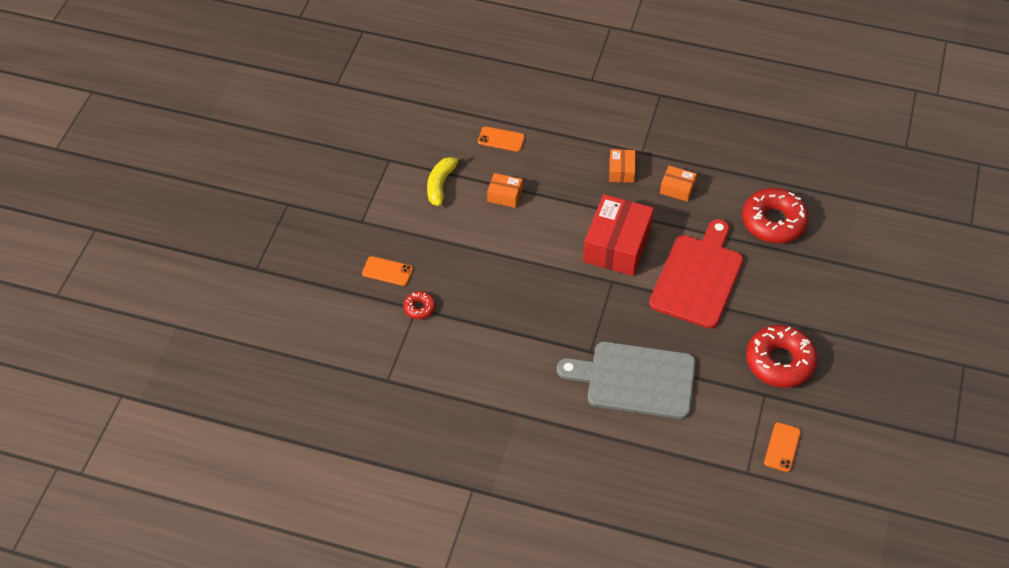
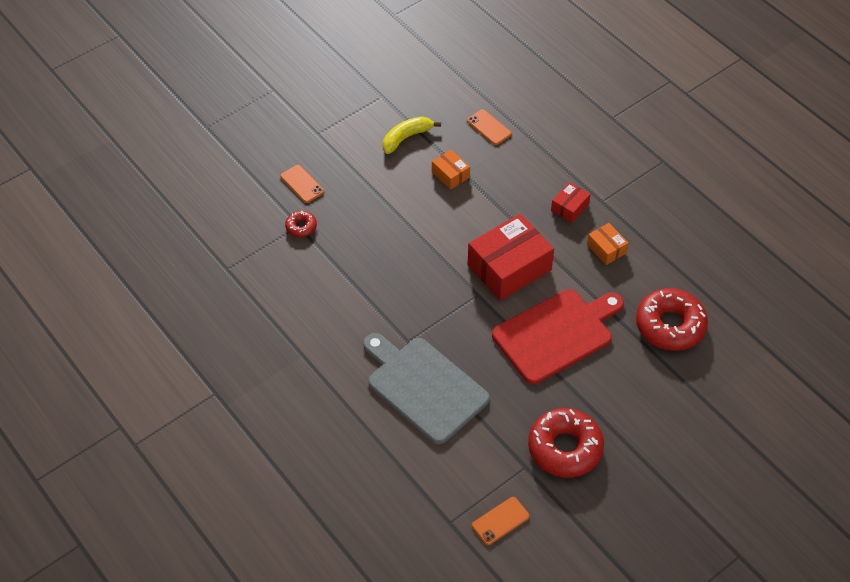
camera: 35 degrees right, 0 degrees up
(621, 171) = (569, 208): orange box -> red box

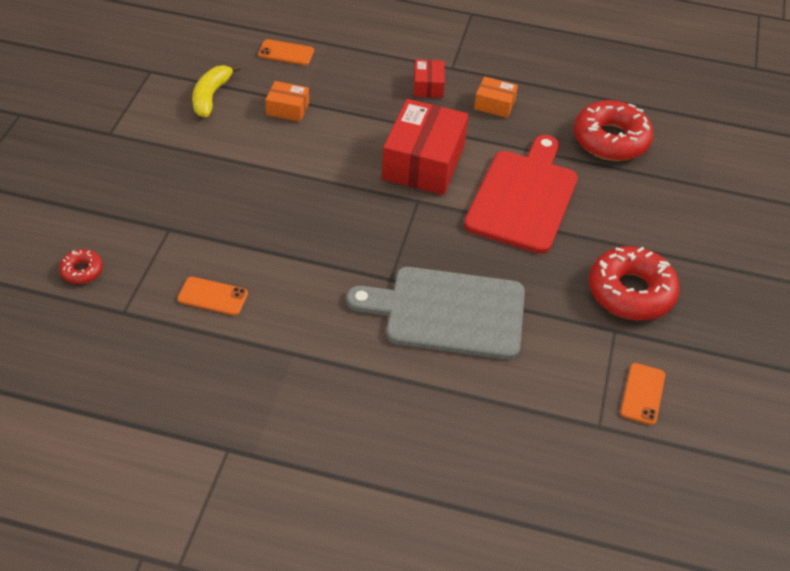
camera: 40 degrees left, 5 degrees down
(301, 227) = (173, 228): red donut -> red donut (82, 271)
(302, 184) = (136, 187): orange phone -> orange phone (212, 296)

